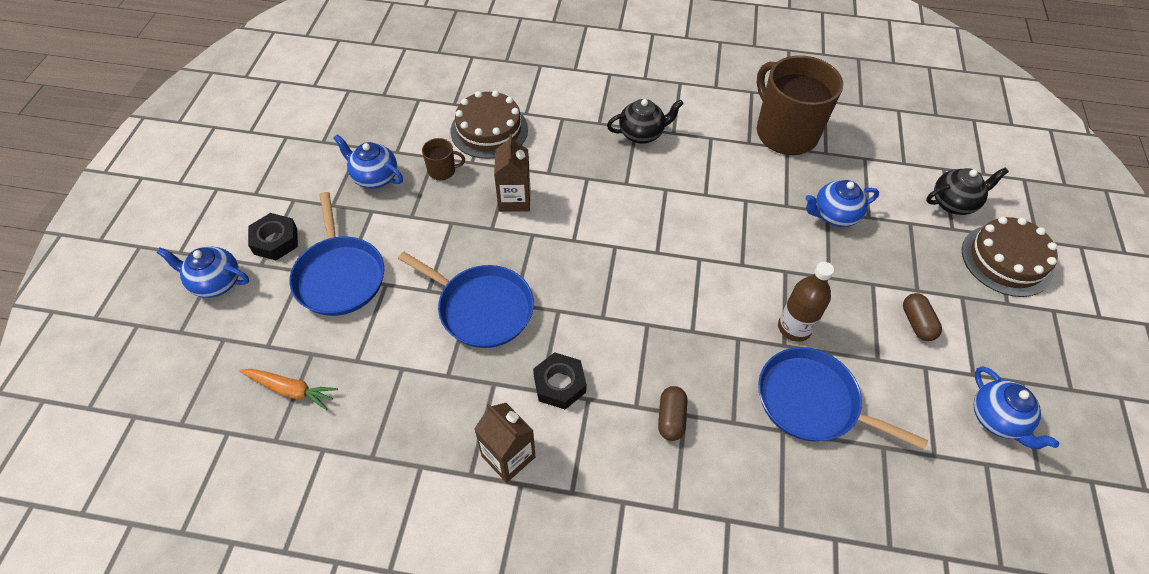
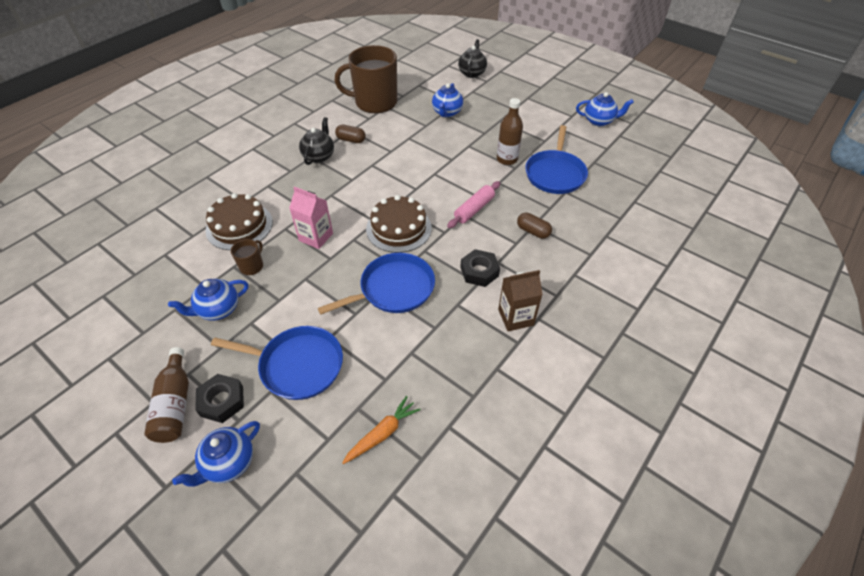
camera: 60 degrees left, 5 degrees down
(259, 210) = (175, 404): none -> brown bottle
(514, 199) = (316, 237): brown carton -> pink carton
(665, 331) = (474, 209): none -> pink rolling pin
(812, 402) = (555, 173): blue pan -> blue pan turned 45 degrees counterclockwise
(917, 323) = (532, 118): brown capsule -> brown capsule (351, 140)
(1006, 260) = (517, 75): brown cake -> brown cake (399, 228)

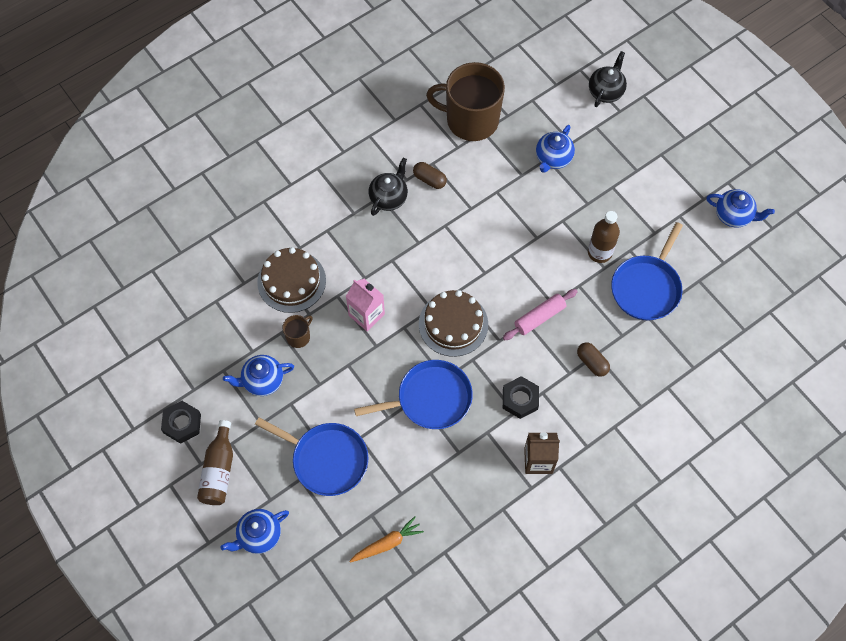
camera: 15 degrees right, 15 degrees up
(222, 401) = (258, 478): black nut -> black nut (182, 423)

